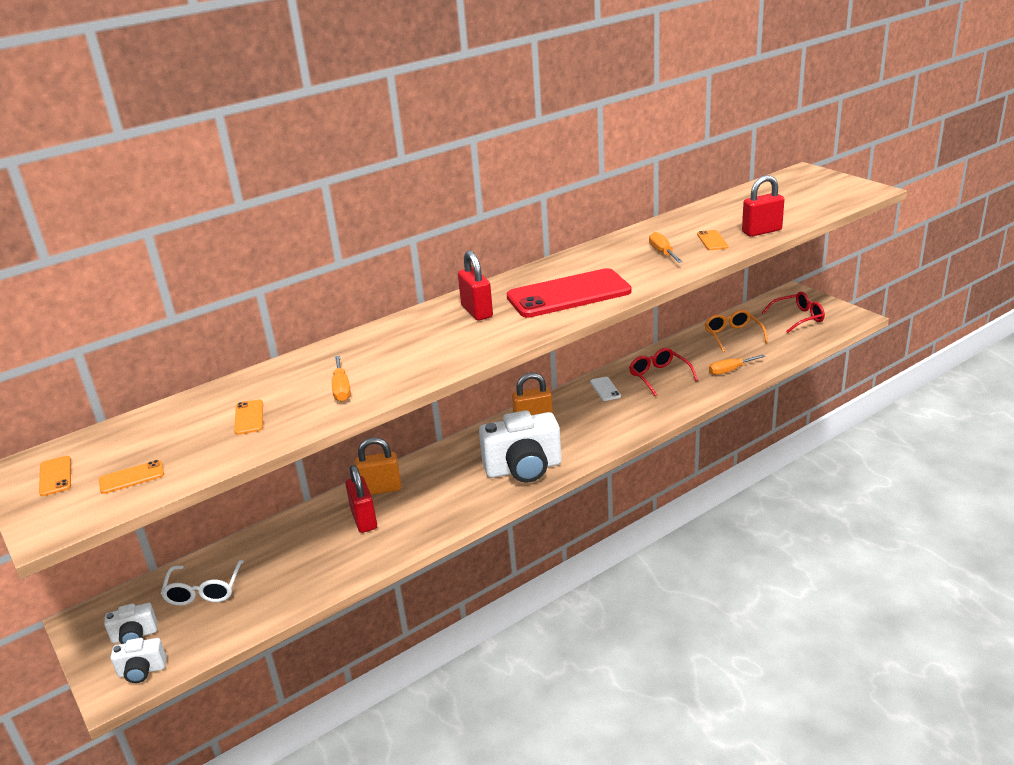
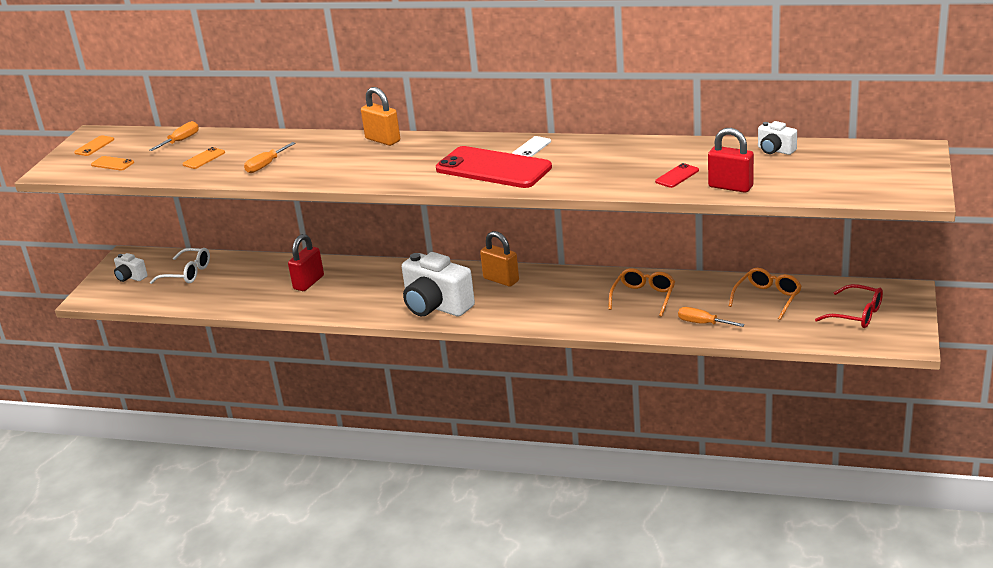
camera: 50 degrees right, 0 degrees up
(142, 671) = (107, 296): white camera -> white camera (775, 150)
(204, 590) = (187, 273): white glasses -> white glasses turned 120 degrees counterclockwise
(380, 489) = (347, 270): orange padlock -> orange padlock (383, 140)
(477, 311) = (422, 153): red padlock -> none
(605, 389) = (589, 284): white phone -> white phone (531, 148)
(659, 376) = (643, 297): red glasses -> orange glasses
(662, 252) = (621, 168): orange screwdriver -> orange screwdriver (181, 141)
(712, 240) = (677, 176): orange phone -> red phone

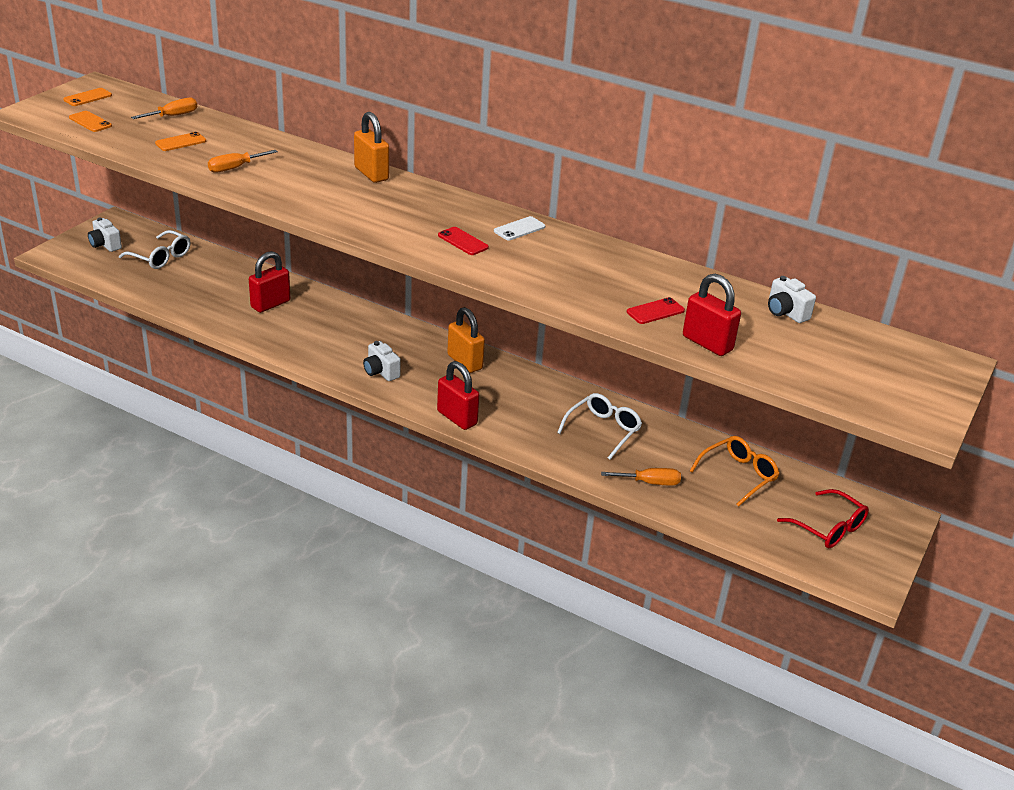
camera: 10 degrees right, 5 degrees up
(436, 306) = (381, 372): white camera -> white camera, size x0.48
(493, 168) = (463, 241): red phone -> red phone, size x0.40
(520, 322) = (457, 418): none -> red padlock
(643, 297) = (603, 430): orange glasses -> white glasses
(702, 323) = (650, 483): orange screwdriver -> orange screwdriver turned 135 degrees clockwise

